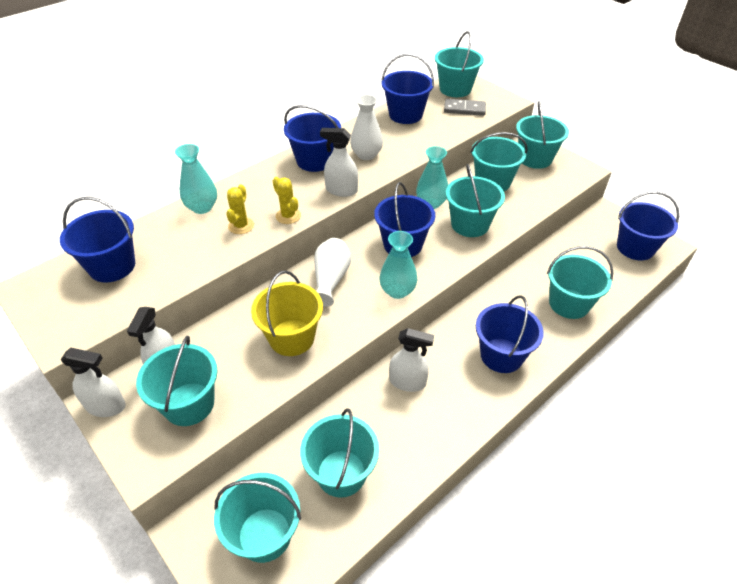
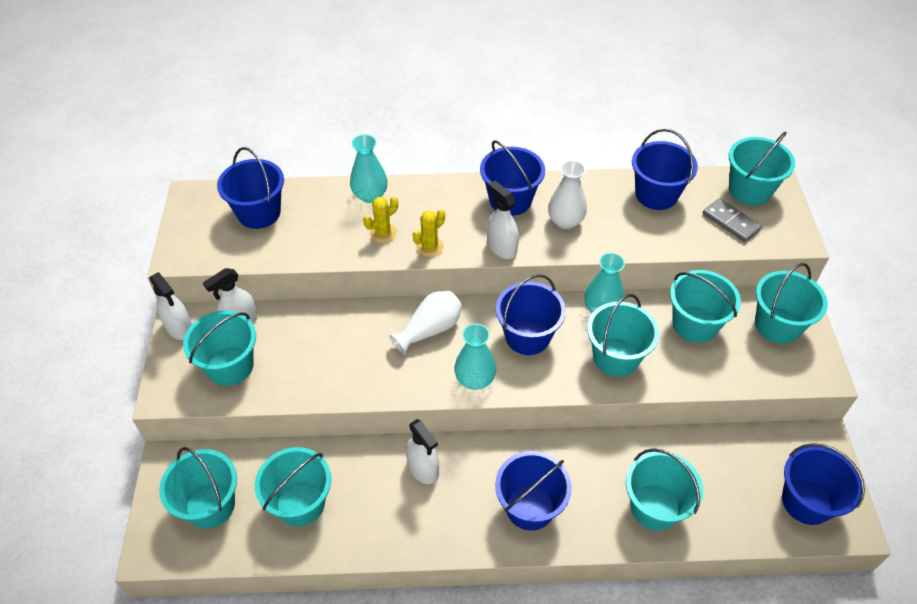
camera: 40 degrees right, 5 degrees up
(288, 216) = (430, 247): yellow cactus -> yellow cactus turned 45 degrees clockwise
(292, 338) = (348, 363): yellow bucket -> none

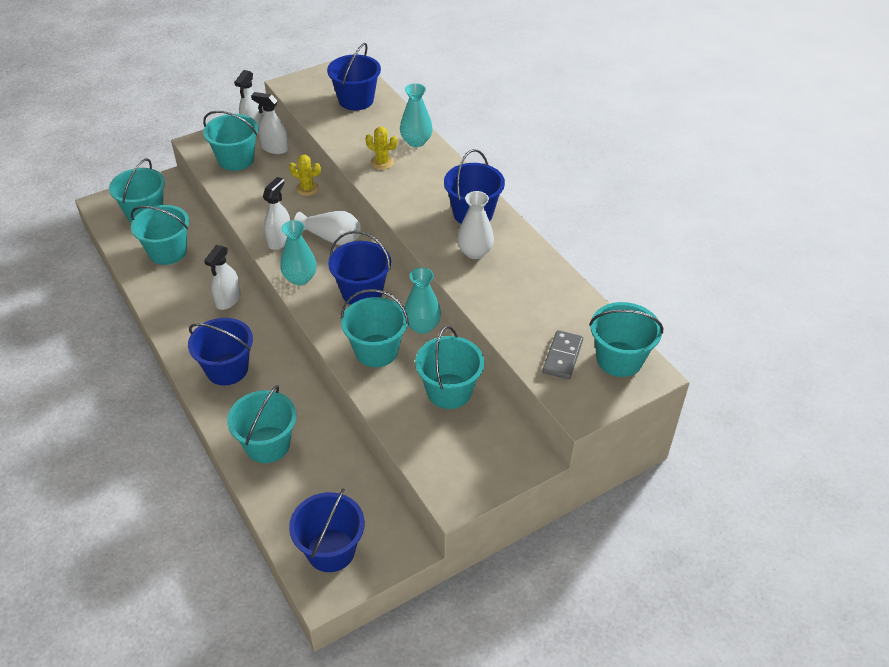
camera: 60 degrees right, 5 degrees down
(430, 247) = (386, 190): yellow cactus -> yellow cactus (307, 189)
(501, 247) = (415, 227): white spray bottle -> white spray bottle (279, 240)
(656, 194) = (556, 297): blue bucket -> none
(777, 325) = (491, 451): turquoise bucket -> none

